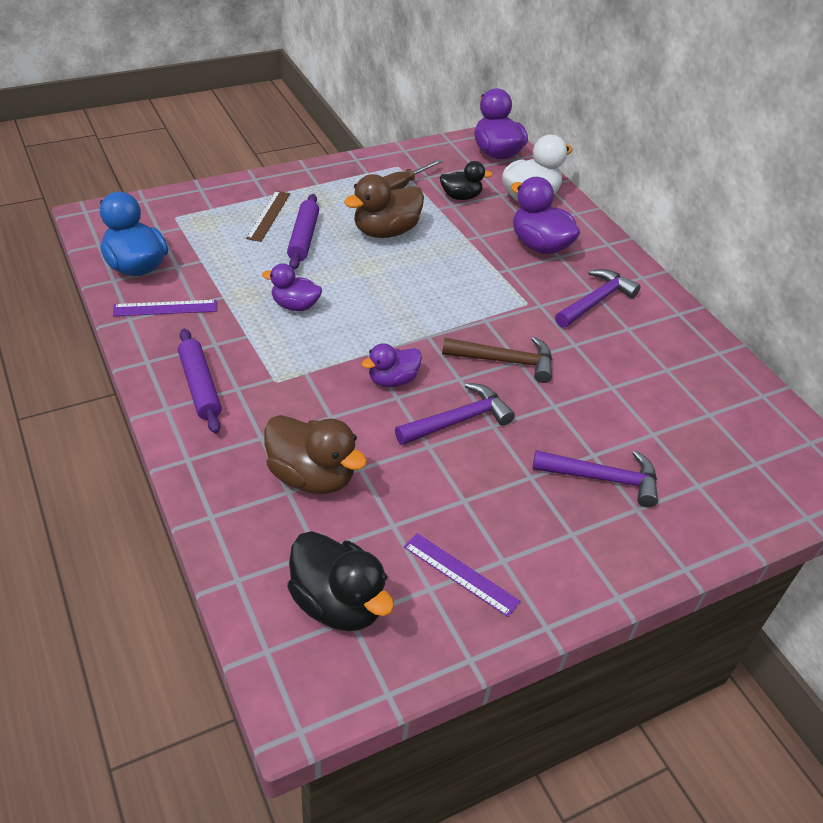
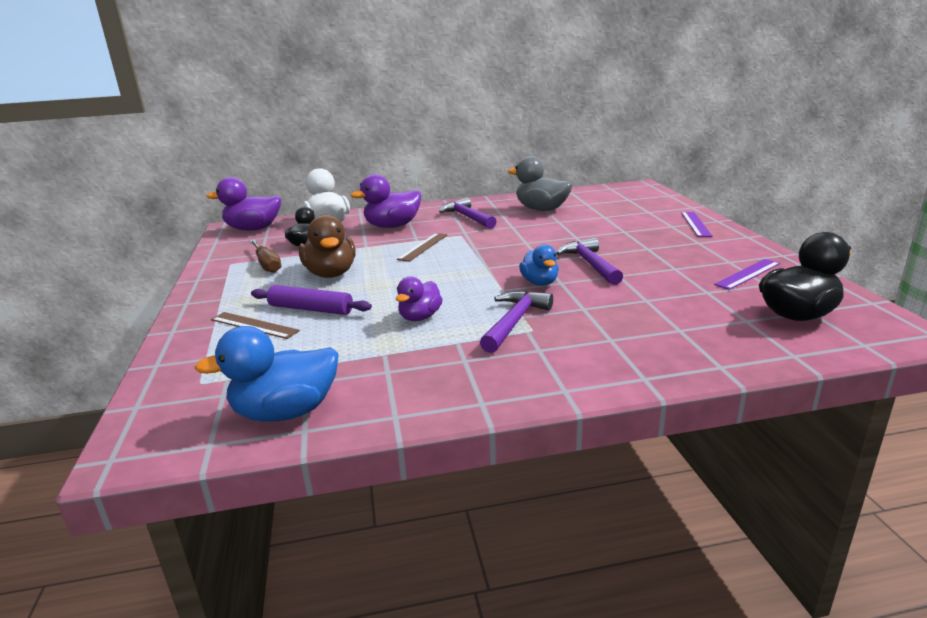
camera: 70 degrees left, 20 degrees down
(165, 308) = (387, 390): purple ruler -> purple ruler (695, 224)
(200, 386) = (533, 369): purple rolling pin -> none
(312, 476) = (659, 319): brown duck -> none
(392, 380) = (539, 282): purple duck -> blue duck
(478, 280) = (423, 247): none -> brown ruler
(505, 361) = (525, 246): brown hammer -> none
(603, 479) = (646, 231): purple hammer -> purple hammer (514, 322)
(659, 367) = (541, 209): none -> grey duck

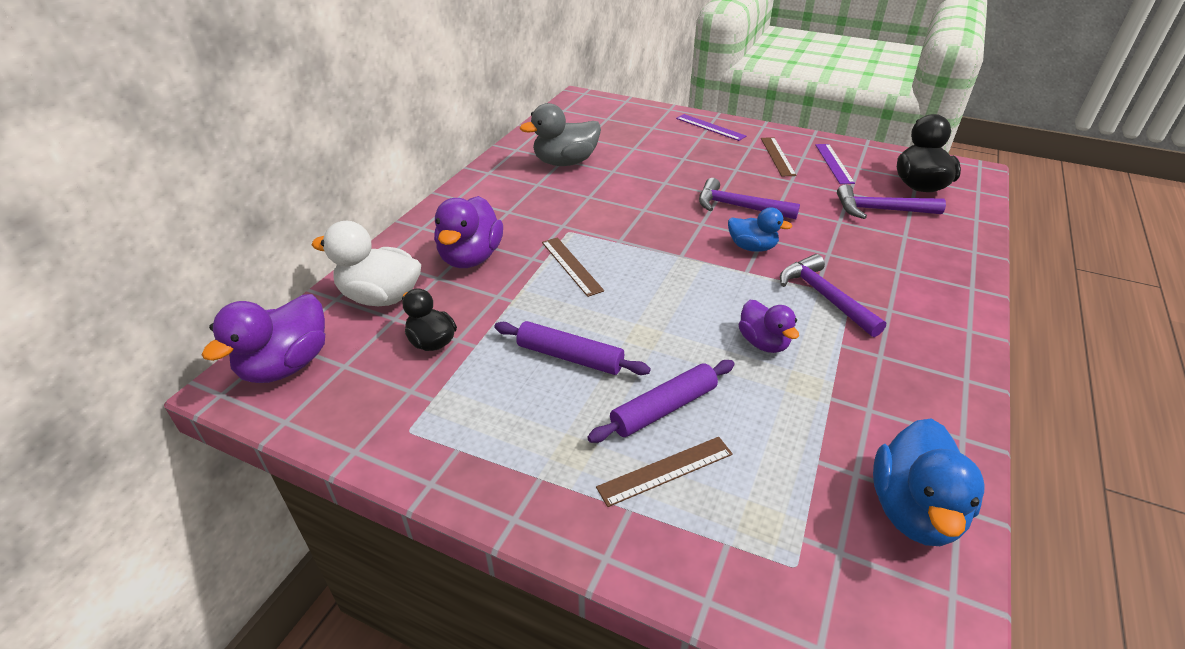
camera: 55 degrees left, 15 degrees up
(267, 265) = (464, 398): brown screwdriver -> none
(331, 274) = (570, 357): brown duck -> purple rolling pin
(467, 217) = (520, 205): purple hammer -> purple hammer (880, 210)
(705, 254) = (777, 156): none -> brown ruler

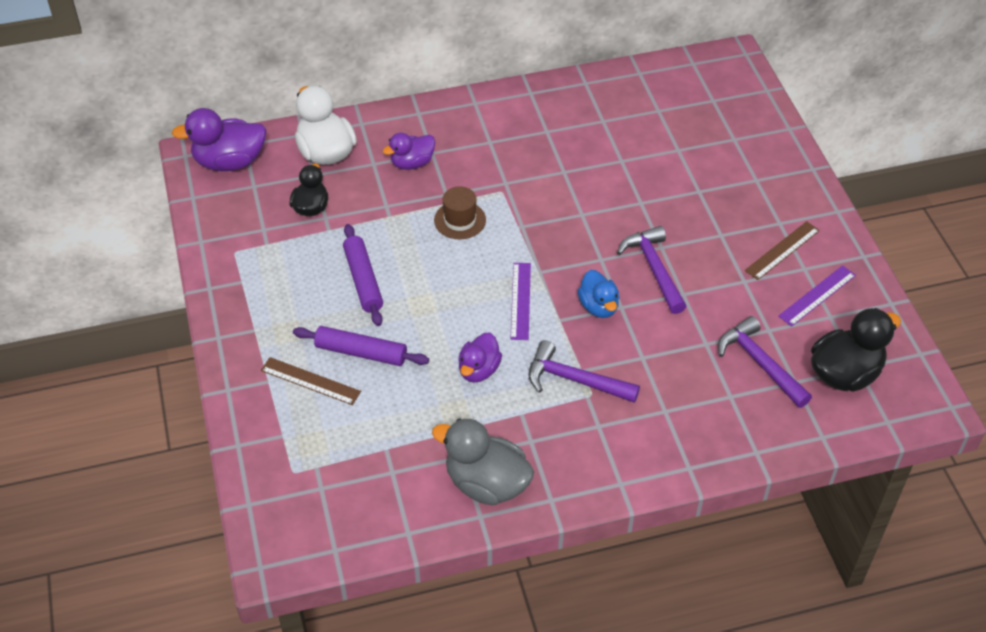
camera: 50 degrees right, 10 degrees up
(470, 257) = (412, 163): purple duck -> purple duck, size x0.62
(565, 162) = (600, 124): grey duck -> grey duck (486, 484)
(571, 266) = (460, 220): brown ruler -> brown hat
(710, 127) = (785, 176): purple ruler -> purple ruler (520, 301)
(824, 296) = (574, 380): purple hammer -> purple hammer turned 90 degrees counterclockwise
(914, 510) = (385, 511): blue duck -> none

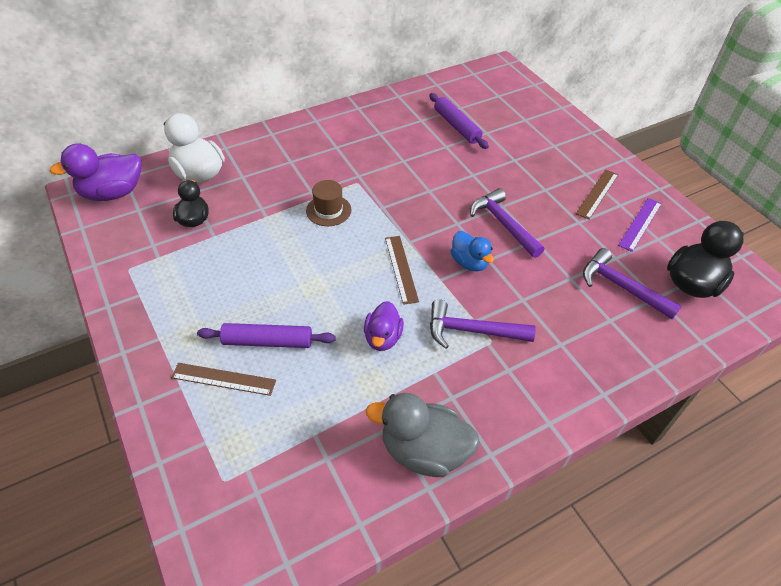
camera: 15 degrees left, 0 degrees up
(363, 280) = (255, 274): purple rolling pin -> purple rolling pin (457, 126)
(412, 163) = (275, 171): purple duck -> none
(520, 301) = (401, 269): purple ruler -> brown ruler

